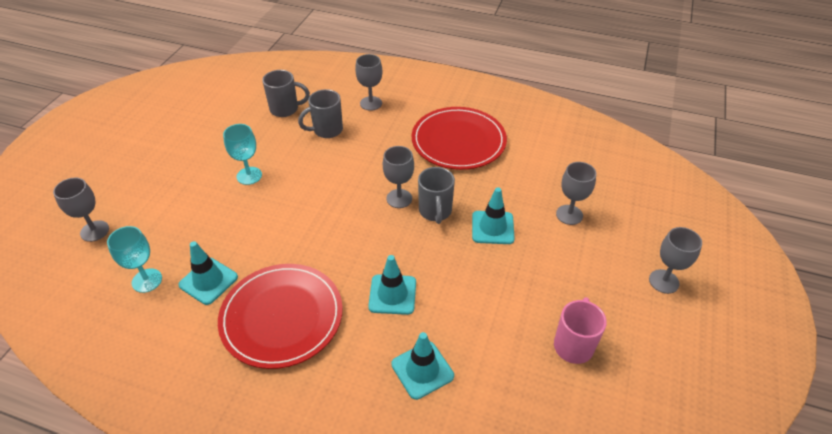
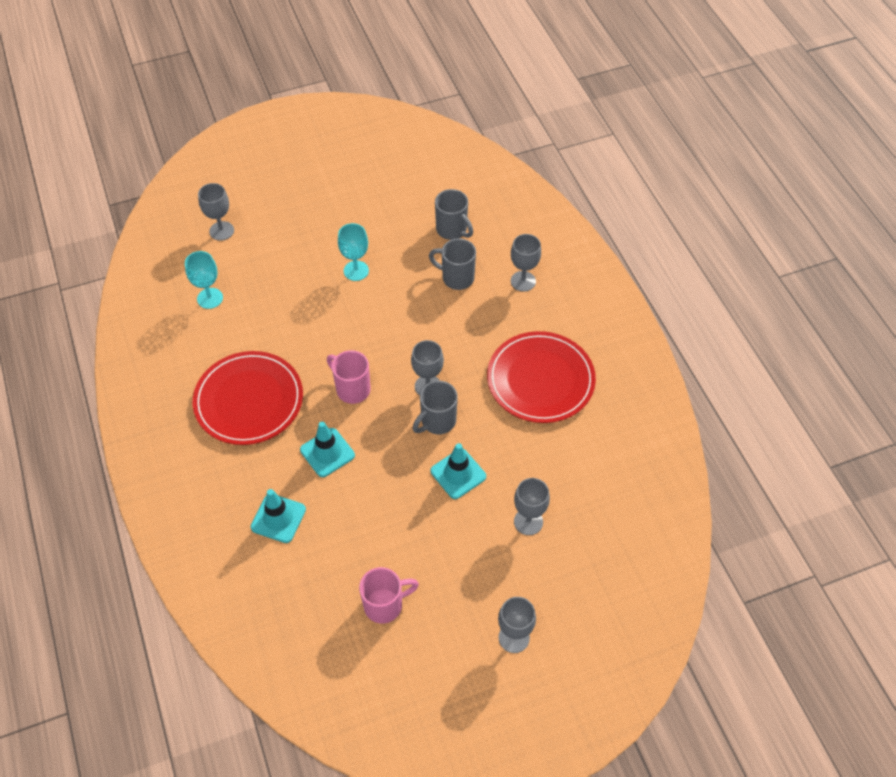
camera: 50 degrees right, 10 degrees up
(208, 281) = (240, 333): turquoise traffic cone -> none
(351, 242) = (352, 389): none -> pink mug

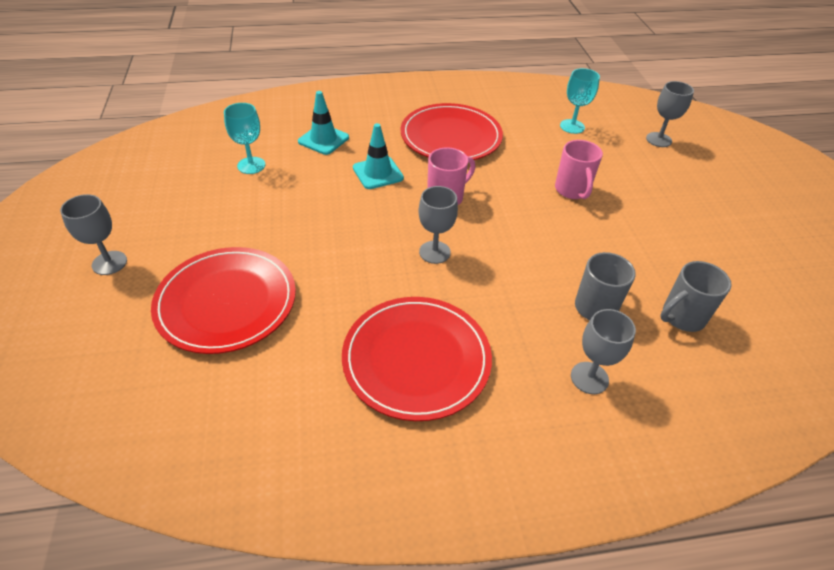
camera: 100 degrees right, 10 degrees down
(356, 271) = (607, 221): turquoise goblet -> turquoise goblet (251, 165)
(385, 605) = (205, 186): pink mug -> pink mug (572, 190)
(437, 421) = (386, 252): grey mug -> none
(458, 474) = (314, 256): turquoise traffic cone -> none
(528, 521) = (226, 302): grey goblet -> red plate

